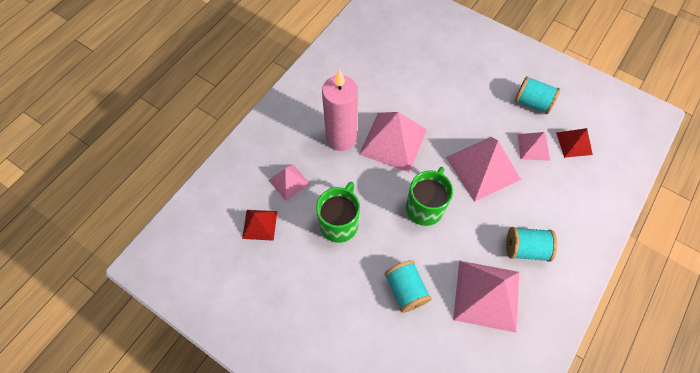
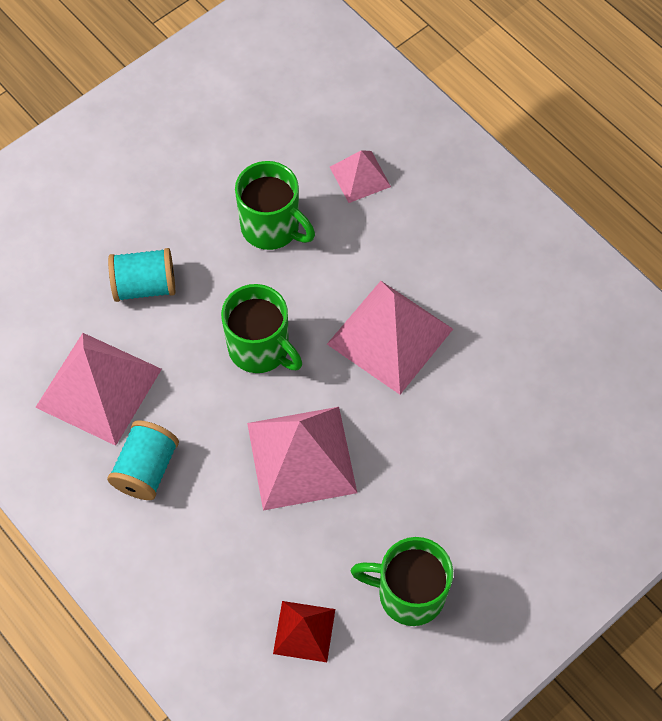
camera: 105 degrees right, 0 degrees up
(260, 224) = (302, 129): red pyramid -> none
(341, 138) = (417, 262): pink candle -> none
(532, 102) = (408, 593): turquoise spool -> green mug
(533, 147) = (317, 556): pink pyramid -> none

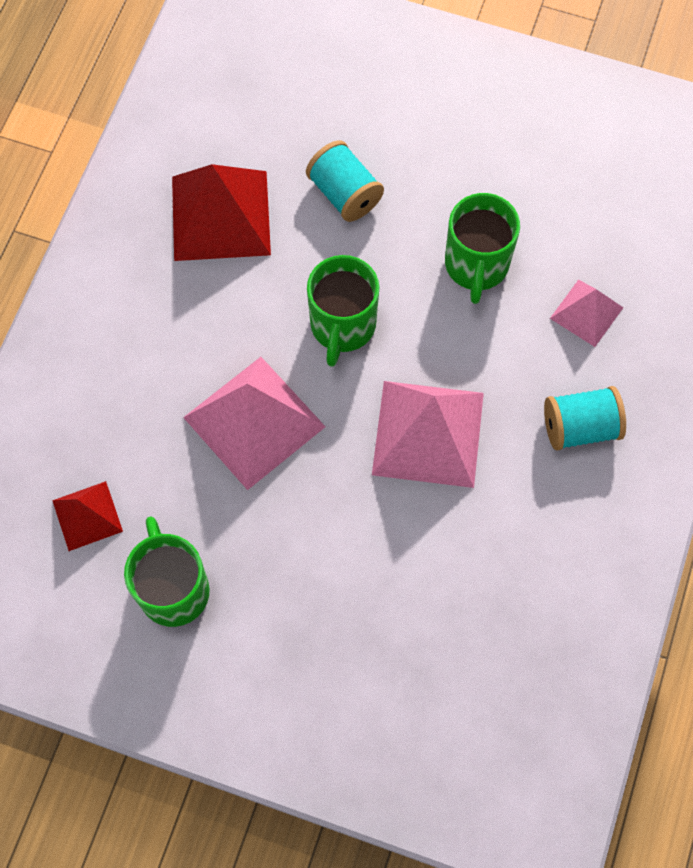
camera: 60 degrees right, 5 degrees up
(98, 388) = (220, 215): pink pyramid -> red pyramid
(146, 469) = (166, 298): turquoise spool -> turquoise spool (580, 427)

